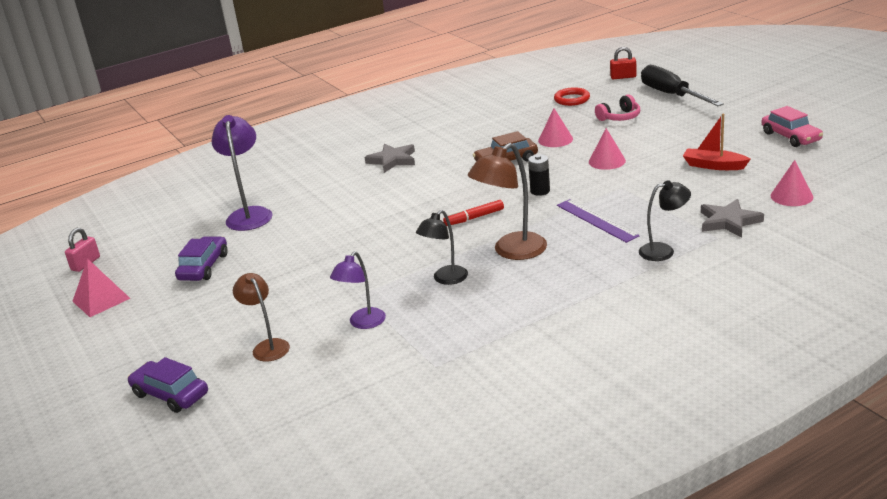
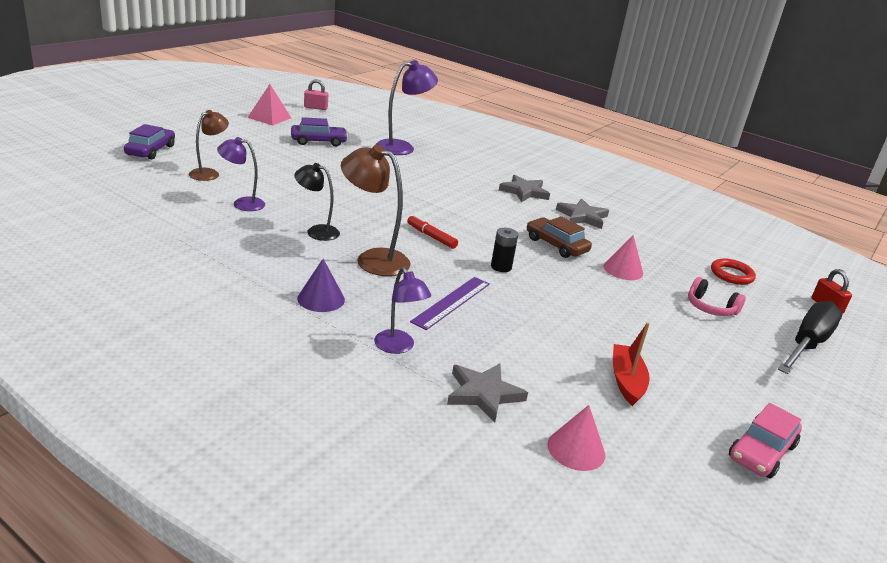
camera: 60 degrees right, 0 degrees up
(454, 141) = (582, 216): none -> grey star
(581, 283) = (321, 299): none -> purple cone
(607, 161) = (591, 303): pink cone -> none
(663, 251) = (398, 347): black lamp -> purple lamp

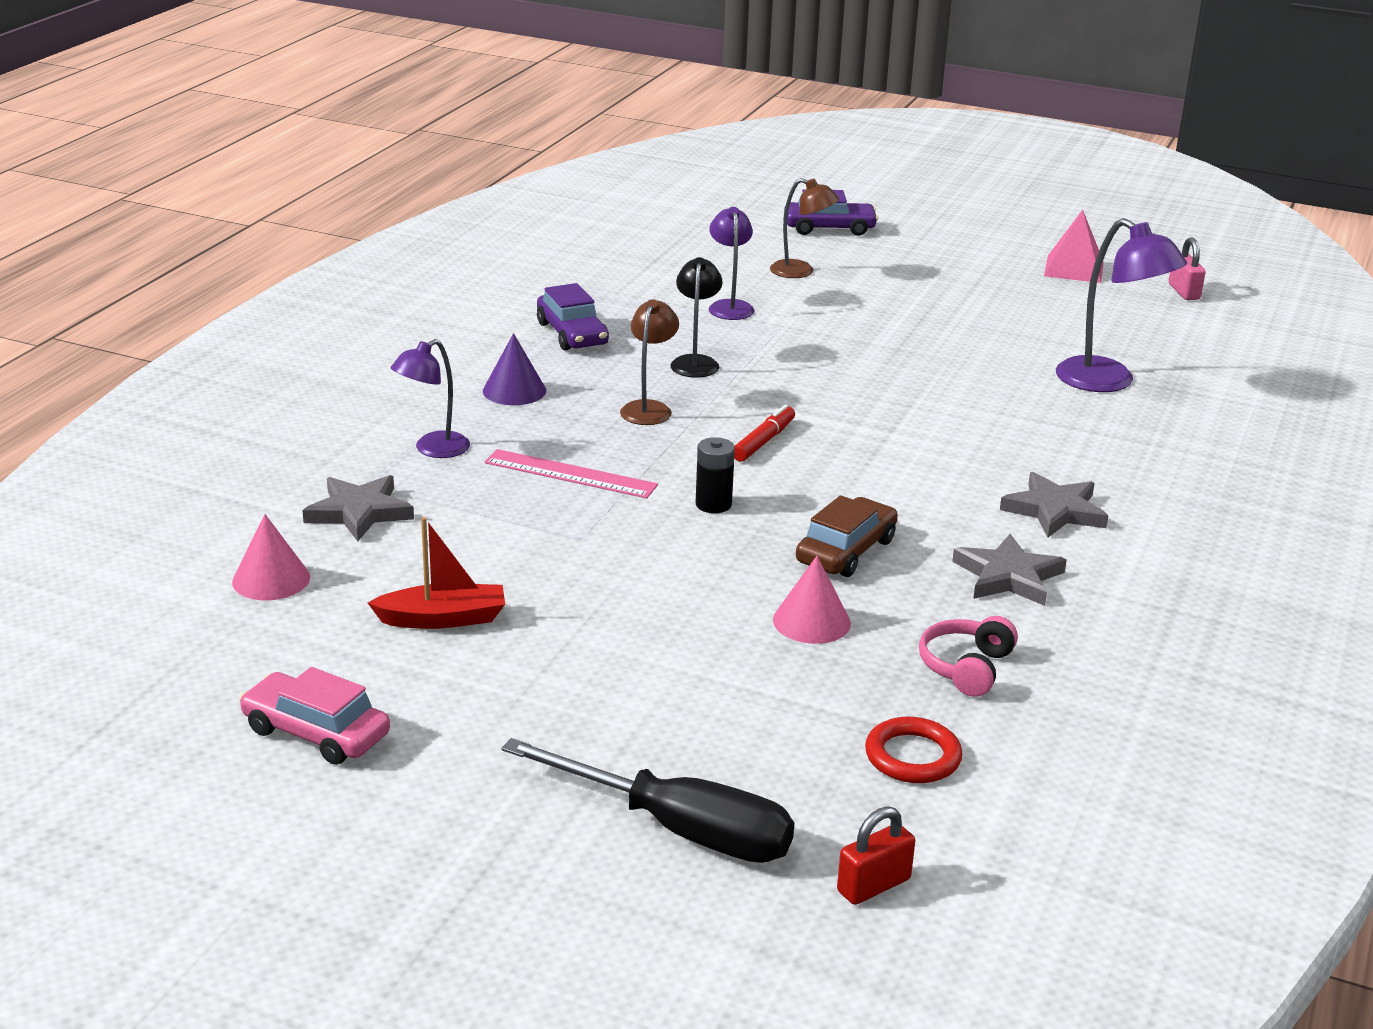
camera: 80 degrees right, 0 degrees up
(318, 141) = (1027, 316): purple car -> purple car (572, 334)
(373, 259) = (649, 408): brown lamp -> brown lamp, size x0.64
(451, 302) = (570, 474): purple ruler -> pink ruler
(710, 308) = (738, 716): pink headphones -> pink headphones (966, 668)

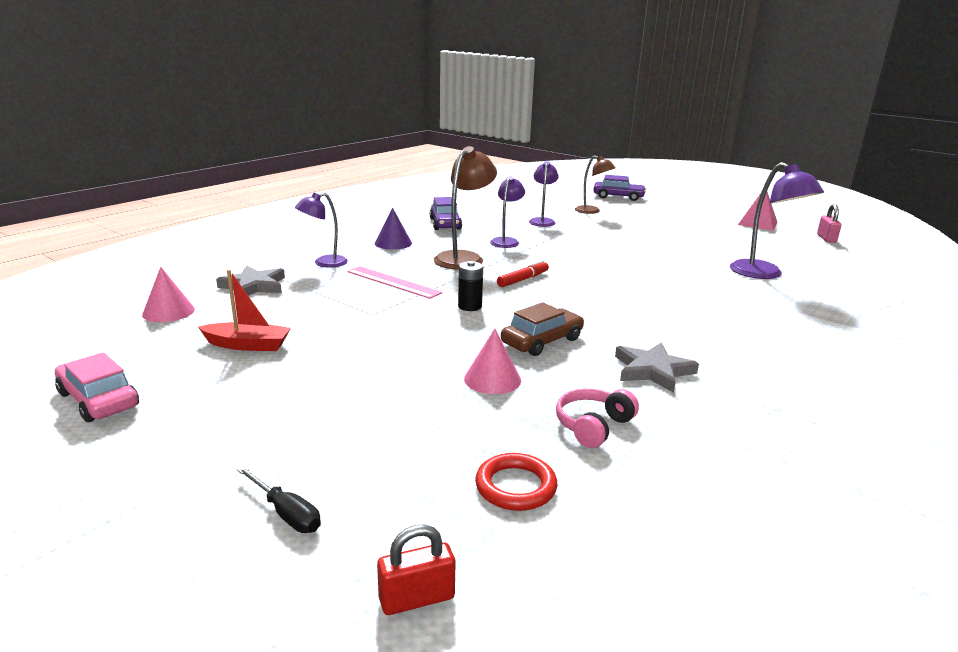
camera: 15 degrees right, 5 degrees down
(649, 408) = (464, 258): brown lamp -> brown lamp, size x1.57
(678, 829) = (286, 513): black screwdriver -> black screwdriver, size x0.48
(695, 362) = (506, 241): black lamp -> purple lamp
(1054, 510) = (703, 336): grey star -> none

